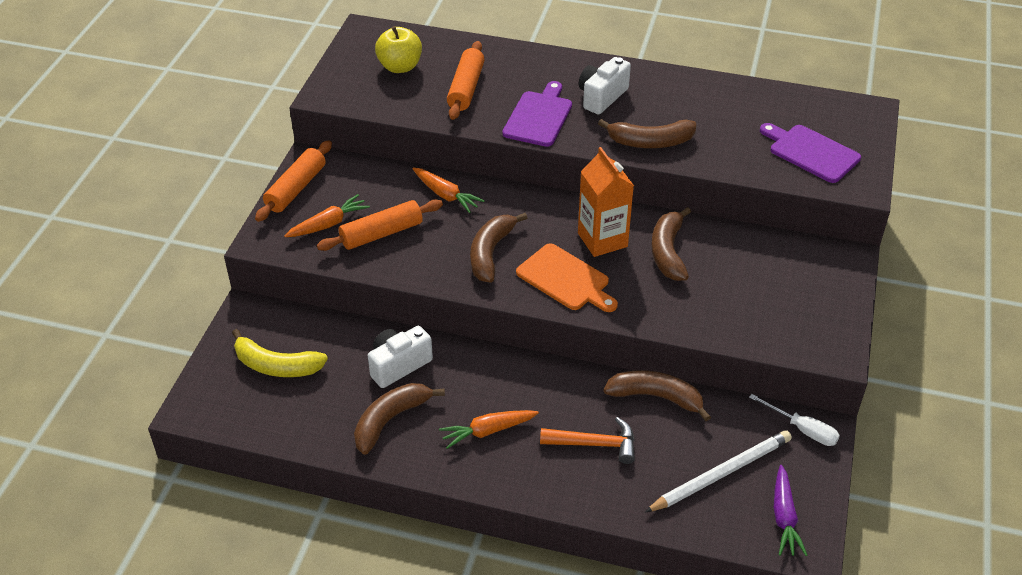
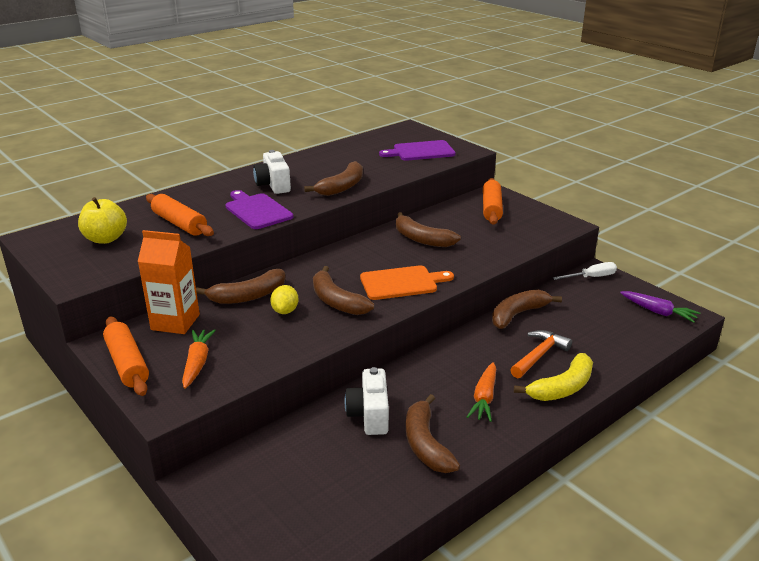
camera: 55 degrees left, 15 degrees down
(276, 366) = (291, 489): yellow banana -> yellow banana (562, 388)
(381, 233) = (247, 341): orange rolling pin -> orange rolling pin (491, 208)
(445, 230) = (285, 311): none -> yellow lemon
(446, 195) = (248, 296): orange carrot -> brown banana
(602, 240) = (381, 256): orange carton -> orange carton (175, 322)
(721, 473) = (605, 318): white pencil -> none

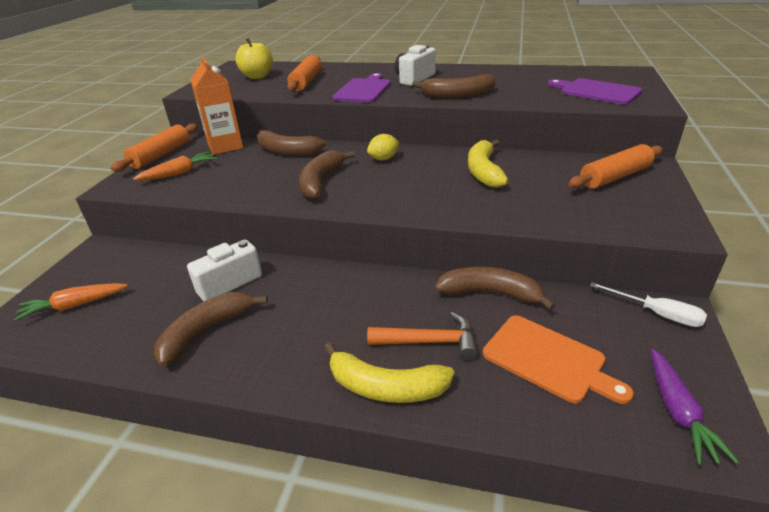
camera: 55 degrees right, 5 degrees up
(285, 311) = (281, 170): yellow lemon -> yellow lemon (383, 159)
(402, 283) = (390, 194): orange cutting board -> orange cutting board (548, 359)
(422, 239) = (483, 171): brown banana -> yellow banana
(484, 398) = (311, 336): orange carrot -> orange carrot (74, 305)

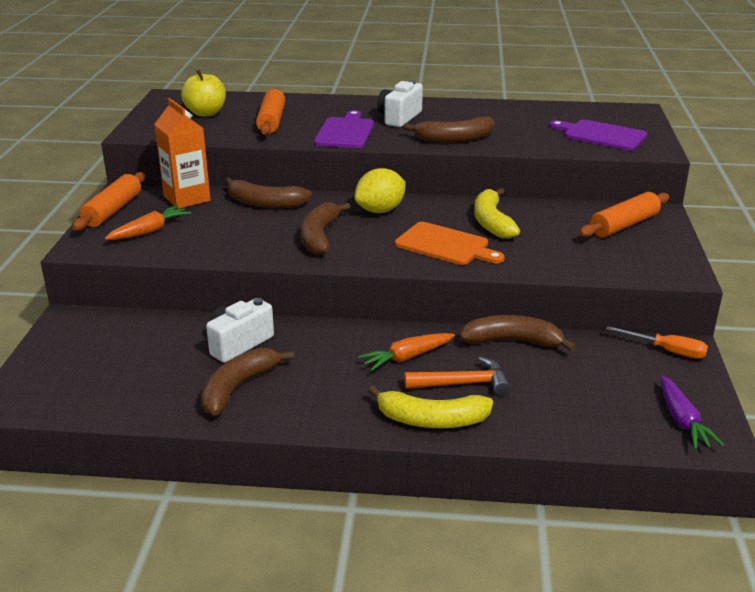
camera: 10 degrees left, 5 degrees down
(74, 305) = (79, 373): orange carrot -> orange carrot (407, 357)
(383, 159) = (380, 210): yellow lemon -> yellow lemon, size x1.55
(548, 359) = (573, 391): orange cutting board -> orange cutting board (445, 245)
(657, 314) = (667, 351): white screwdriver -> orange screwdriver

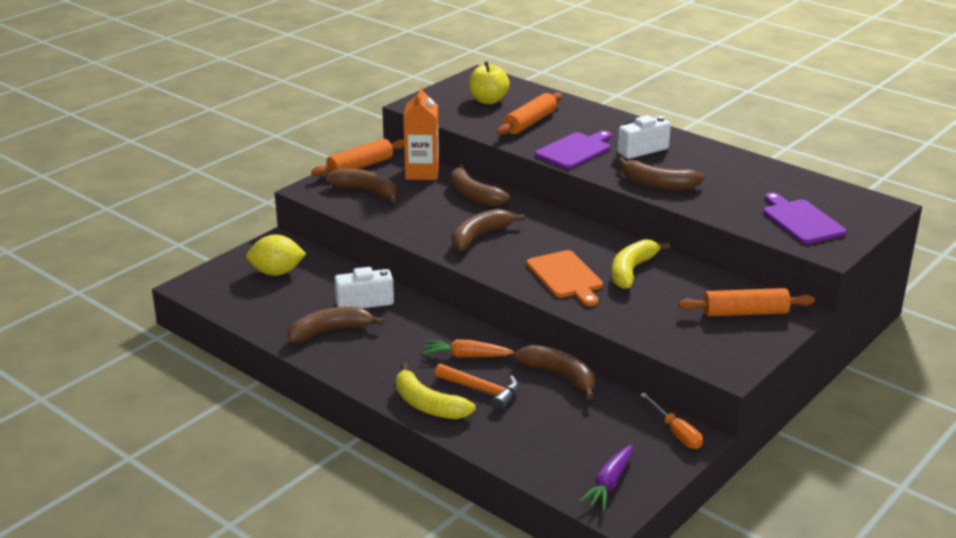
camera: 35 degrees right, 0 degrees up
(149, 231) = (366, 191): orange carrot -> brown banana
(380, 210) = (554, 230): yellow lemon -> yellow lemon (277, 272)

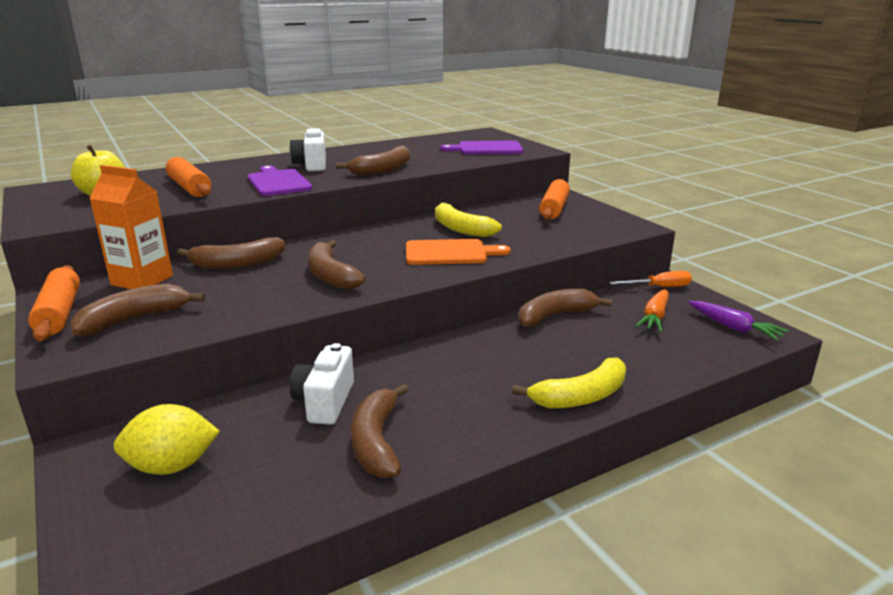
camera: 70 degrees left, 5 degrees down
(277, 272) = (172, 466): yellow lemon -> yellow lemon turned 60 degrees clockwise
(466, 356) = (494, 356): orange carrot -> orange carrot (654, 317)
(482, 390) = (564, 359): orange hammer -> none

